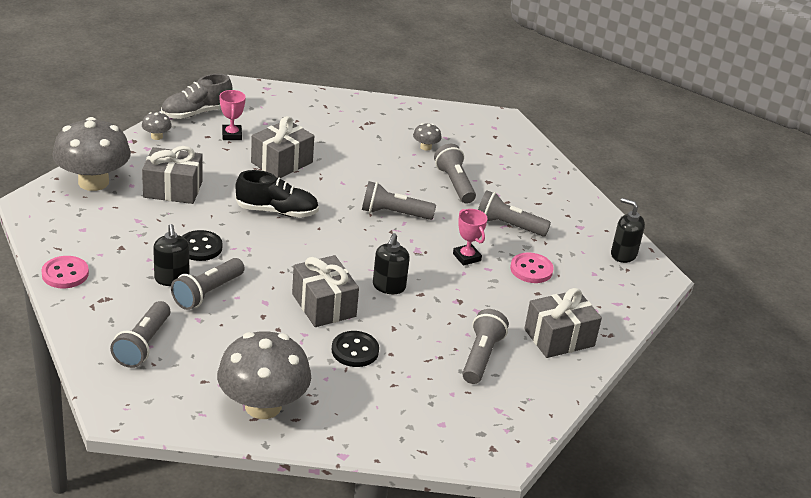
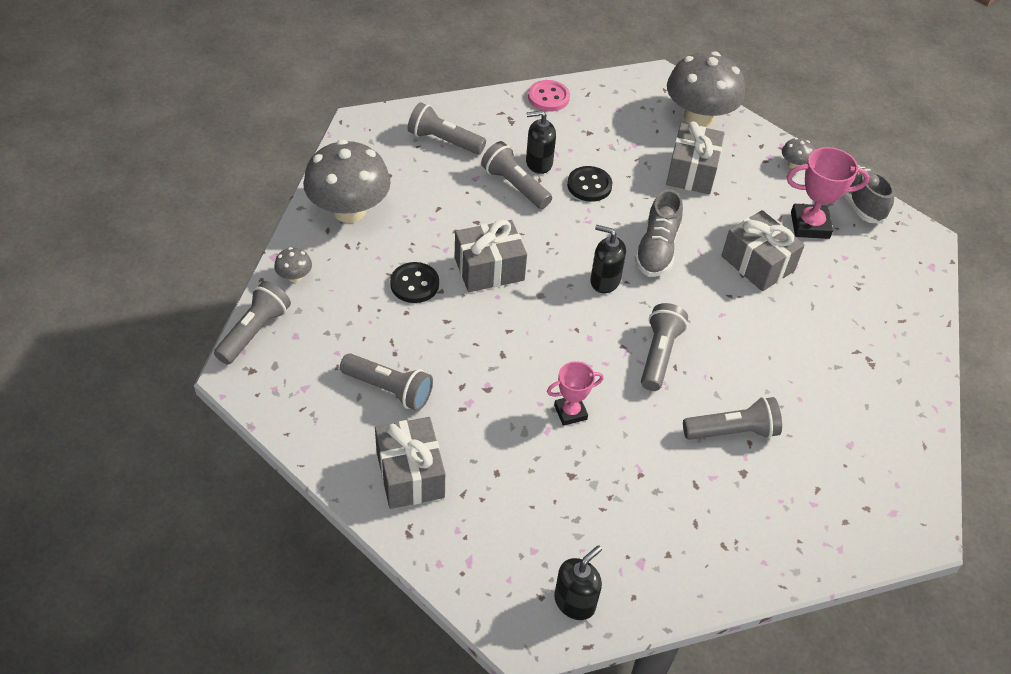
camera: 100 degrees right, 15 degrees up
(232, 135) = (810, 225): pink trophy -> pink trophy, size x1.56
(277, 211) = (657, 249): black shoe -> grey shoe
(389, 286) = (517, 327): black soap dispenser -> black soap dispenser (604, 281)
(425, 147) = (819, 415): grey mushroom -> grey mushroom (294, 276)
(508, 226) = (638, 473): grey flashlight -> grey flashlight (254, 331)
(531, 269) = (544, 477): pink button -> none

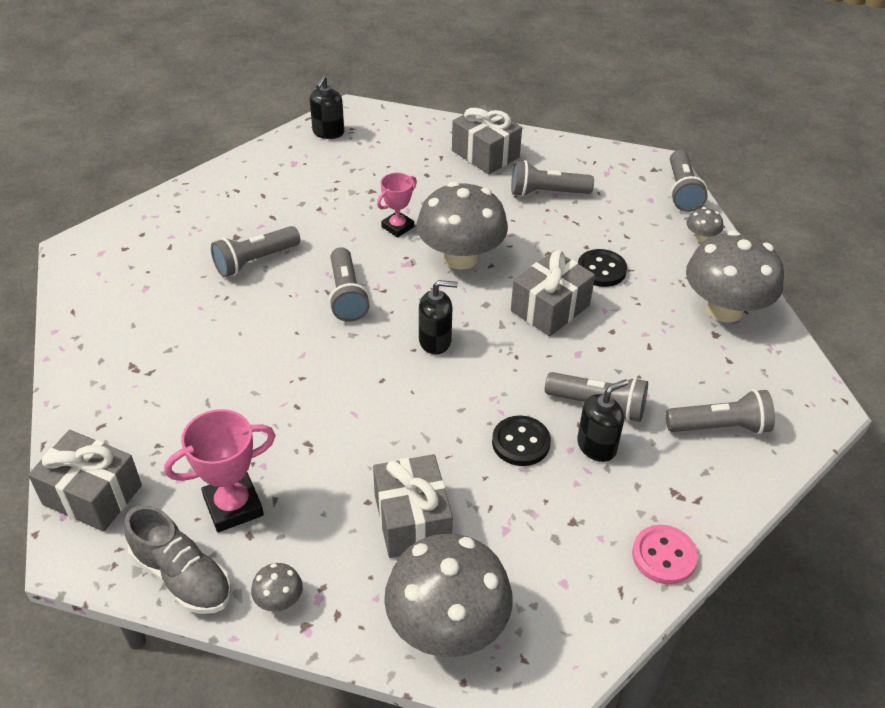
camera: 155 degrees right, 5 degrees down
(531, 350) = (460, 257): none -> grey mushroom
(657, 249) = (401, 396): grey shoe -> none
(757, 263) = (283, 426): grey gift -> grey gift (92, 495)

